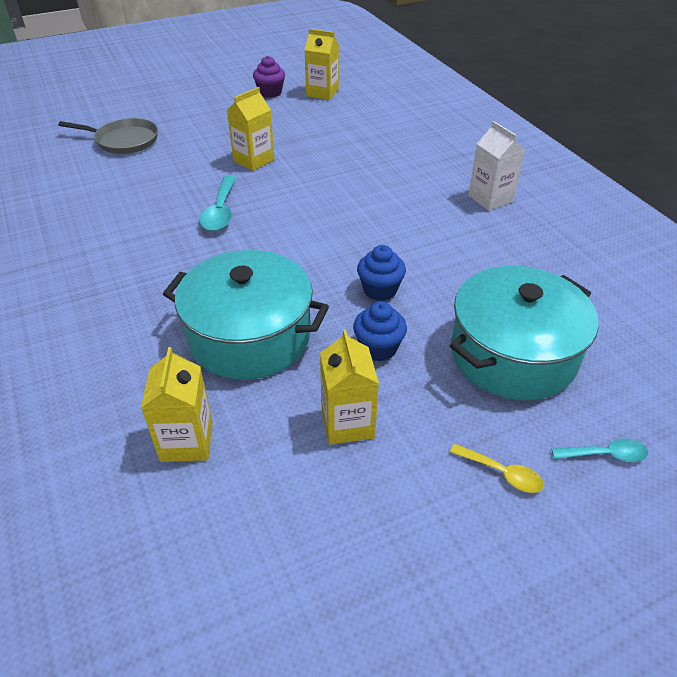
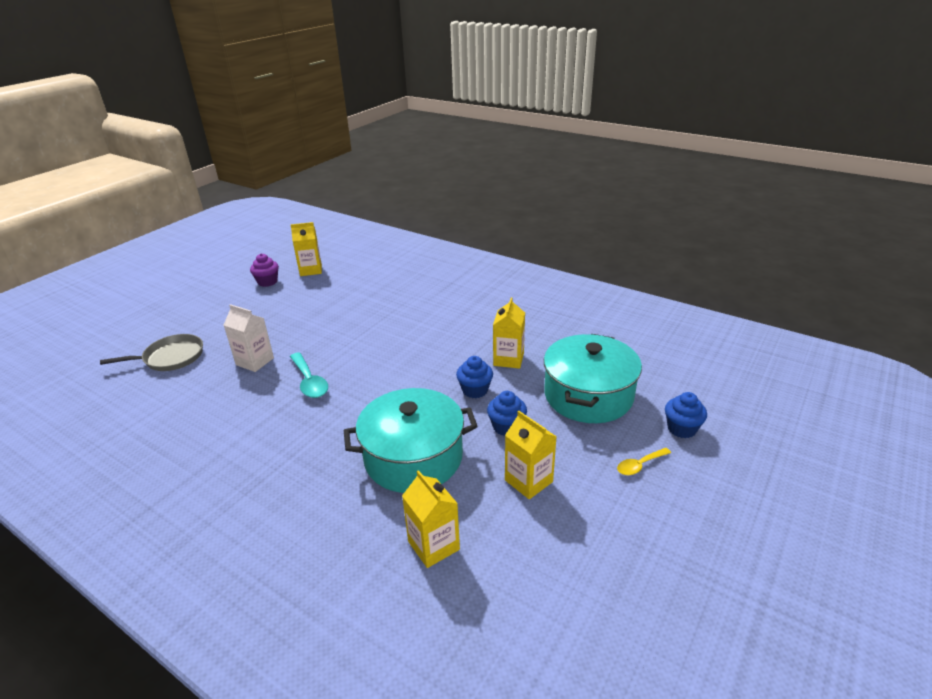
camera: 30 degrees left, 10 degrees down
(254, 160) = (301, 336): yellow carton -> yellow carton (508, 359)
(490, 199) = (494, 305): white carton -> white carton (255, 361)
(502, 473) = (639, 465): yellow spoon -> yellow spoon turned 150 degrees clockwise
(605, 454) = (681, 428): turquoise spoon -> blue cupcake

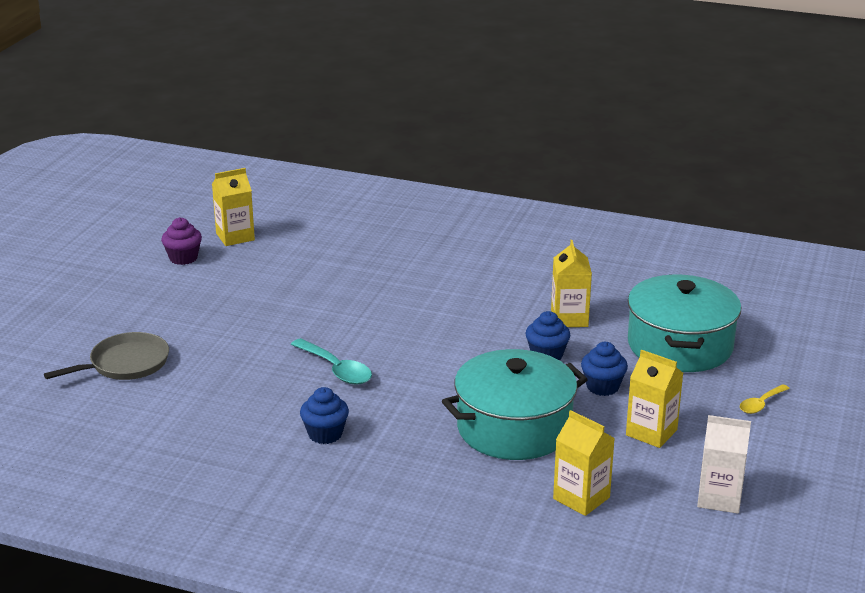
camera: 15 degrees left, 5 degrees down
(255, 361) = (246, 355): white carton -> white carton (719, 498)
(681, 428) = (793, 366): blue cupcake -> blue cupcake (325, 434)

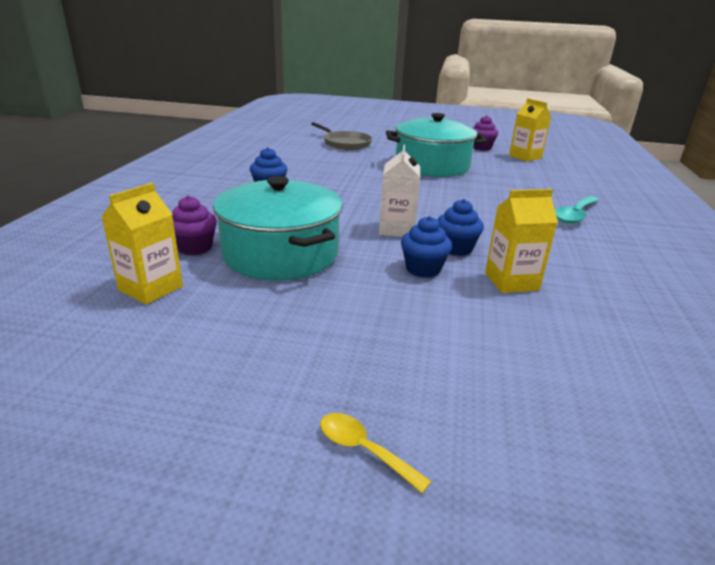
camera: 80 degrees right, 0 degrees up
(336, 369) = (358, 189): turquoise spoon -> turquoise spoon (575, 215)
(496, 480) = (194, 247): none -> purple cupcake
(602, 387) = (370, 302): blue cupcake -> blue cupcake (456, 248)
(651, 432) = (274, 335): yellow carton -> none
(680, 345) = (501, 364): turquoise pot -> turquoise pot (432, 166)
(719, 498) = (112, 389): white carton -> white carton (396, 229)

